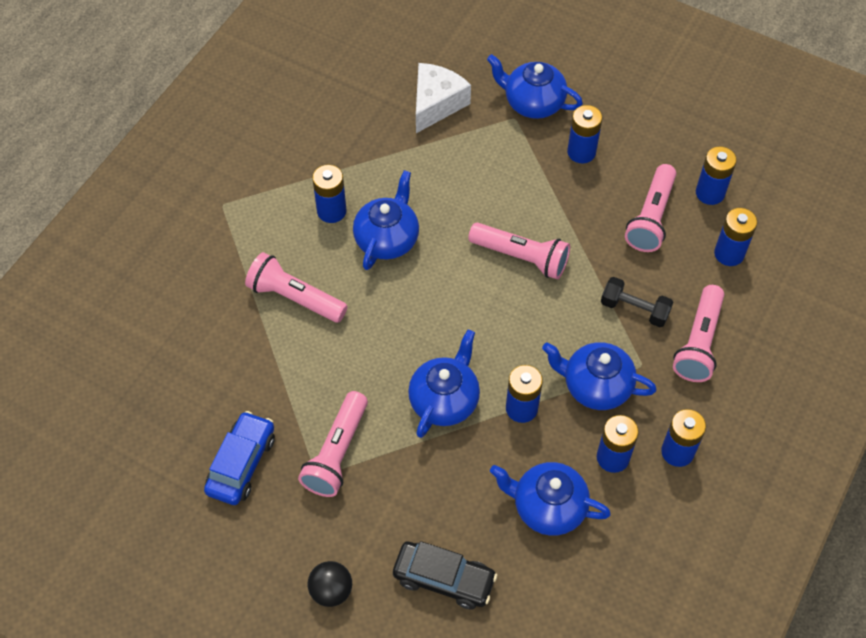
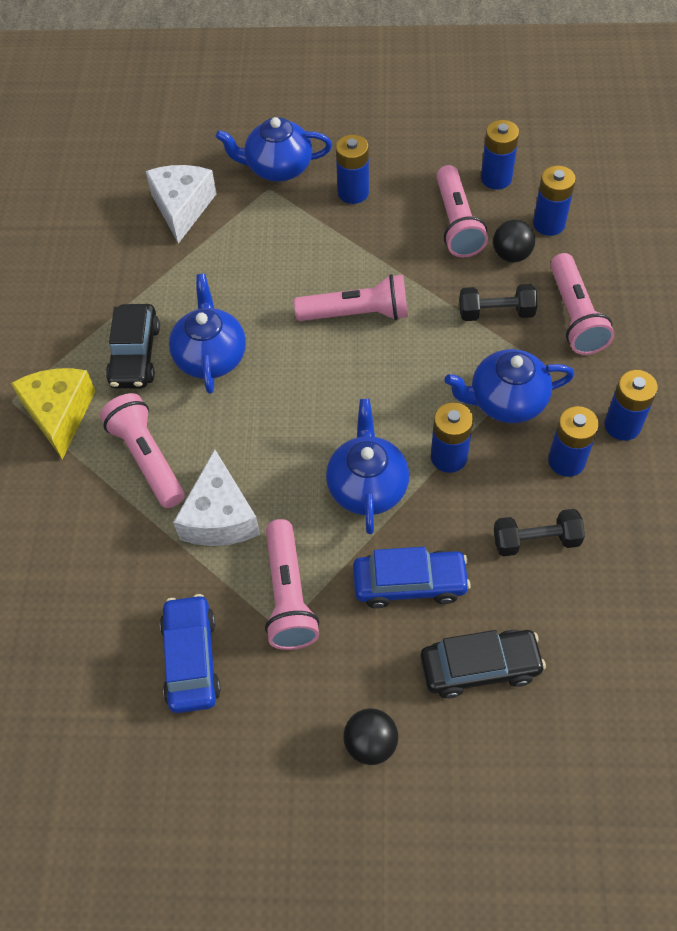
camera: 25 degrees left, 0 degrees up
(250, 232) = (59, 414): none -> yellow cheese
(295, 297) = (147, 458): pink flashlight -> pink flashlight turned 60 degrees clockwise
(322, 369) = (220, 517): none -> white cheese
(331, 211) = (135, 355): blue battery -> black car
(431, 490) = (410, 583): none -> blue car
(547, 507) = (536, 540): blue teapot -> black dumbbell
(679, 266) = (511, 255): none -> black ball

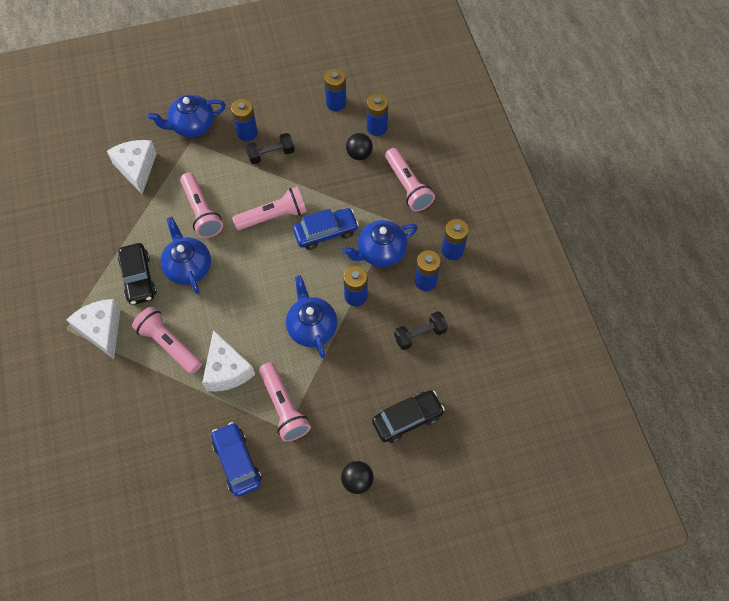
camera: 20 degrees left, 5 degrees up
(59, 414) = (102, 330): yellow cheese -> white cheese
(410, 583) = (353, 380): blue car -> blue car (325, 232)
(456, 223) = (319, 140): pink flashlight -> pink flashlight (201, 212)
(496, 313) = (359, 195): black dumbbell -> black dumbbell (271, 154)

